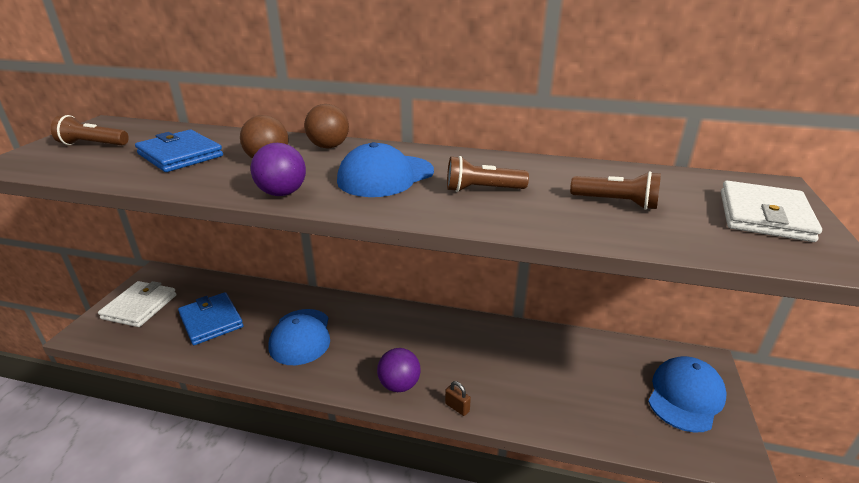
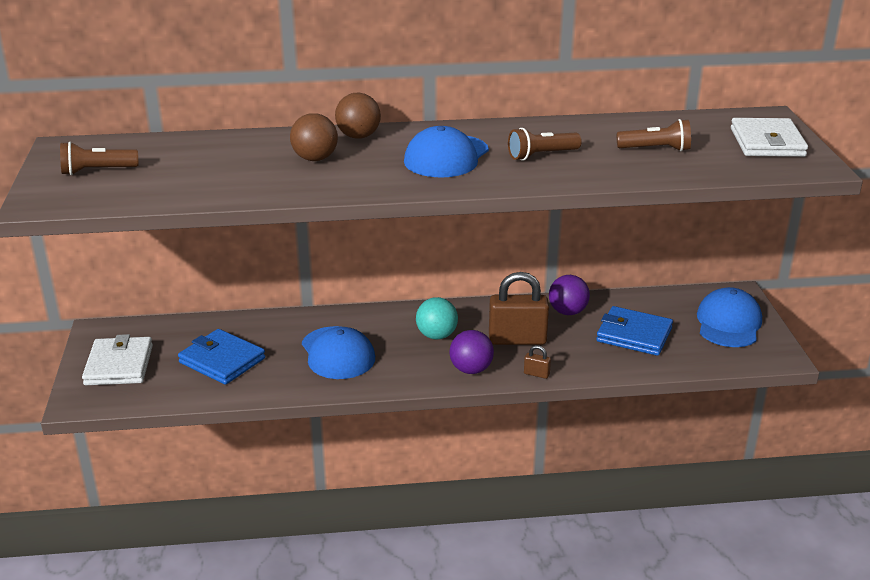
camera: 20 degrees left, 0 degrees up
(180, 155) = (216, 167): blue wallet -> blue wallet (634, 335)
(282, 193) = (370, 186): purple ball -> purple ball (567, 312)
(392, 339) = (436, 335): none -> turquoise ball
(460, 362) = (517, 340): none -> brown padlock

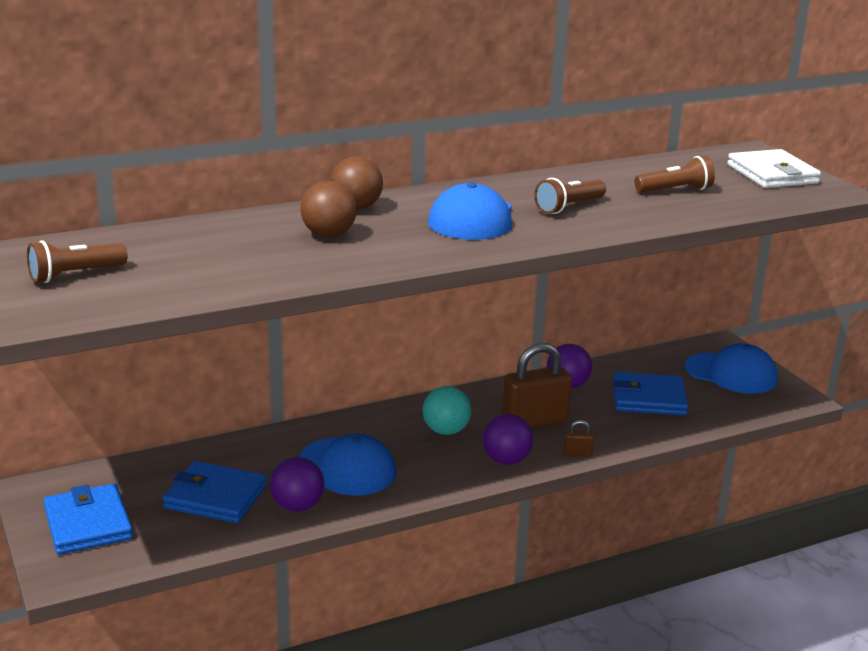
camera: 20 degrees left, 5 degrees down
(119, 365) = (88, 524): white wallet -> blue wallet
(278, 379) = (297, 506): none -> purple ball
(728, 323) = (731, 373): blue cap -> blue cap turned 120 degrees clockwise

